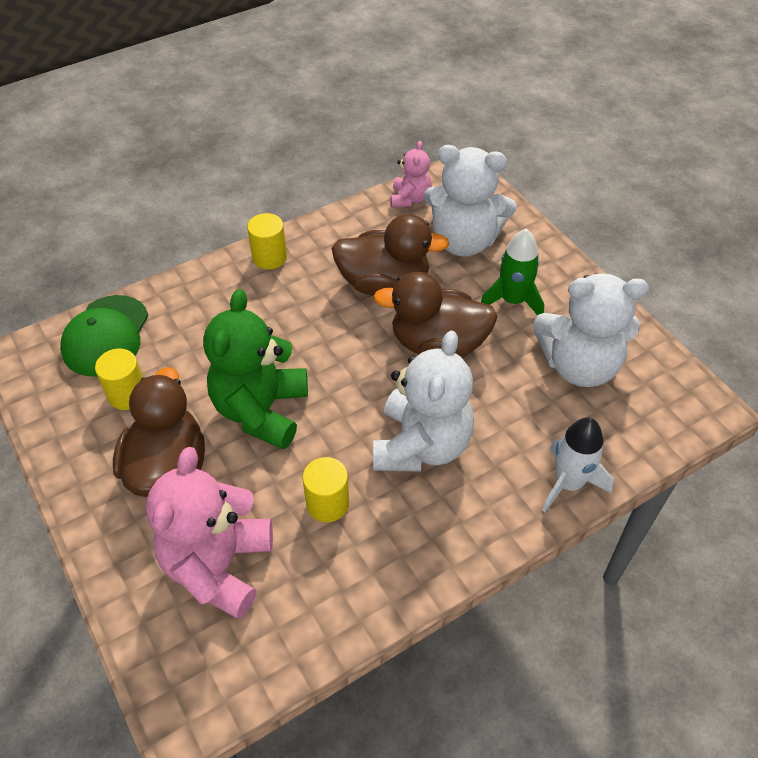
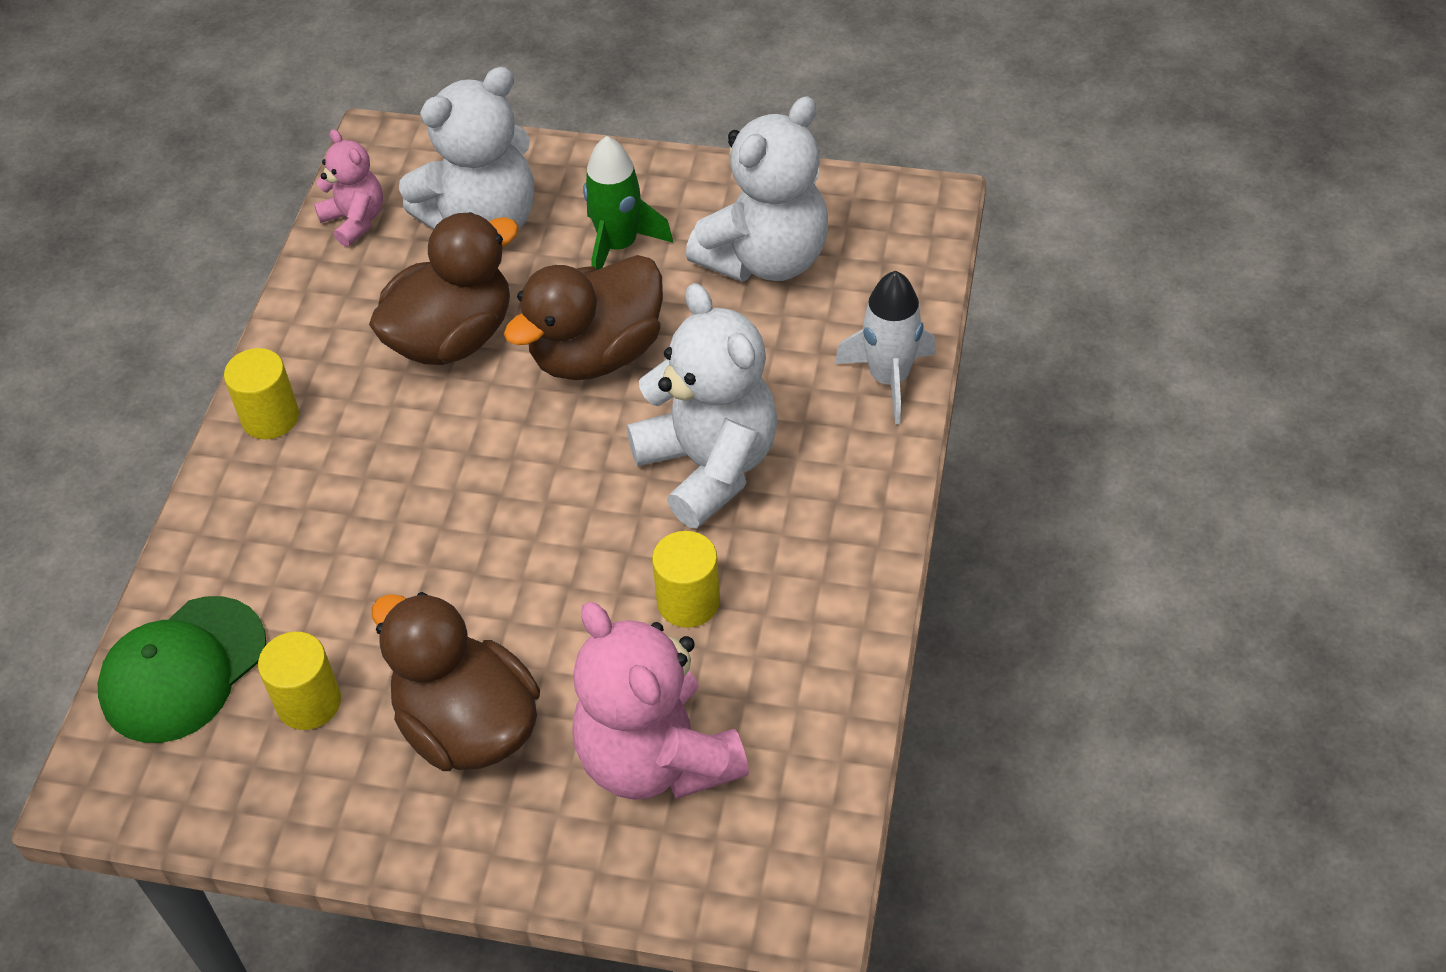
camera: 45 degrees left, 0 degrees up
(106, 336) = (183, 670): green cap -> green cap turned 75 degrees clockwise
(261, 410) = (493, 580): green teddy bear -> none

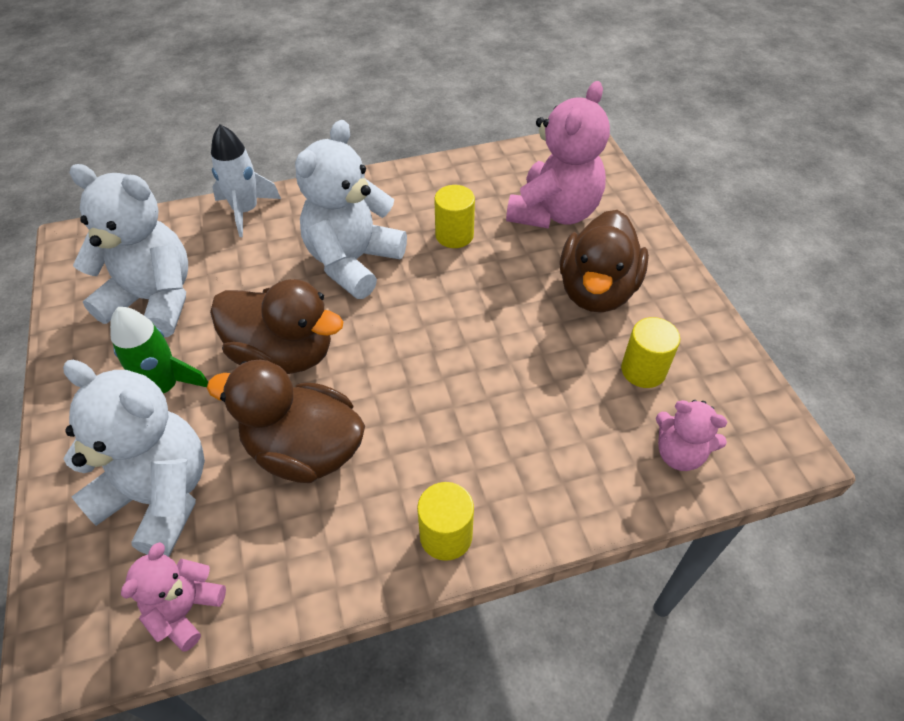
camera: 120 degrees left, 0 degrees up
(183, 670) = (679, 453): green cap -> pink teddy bear

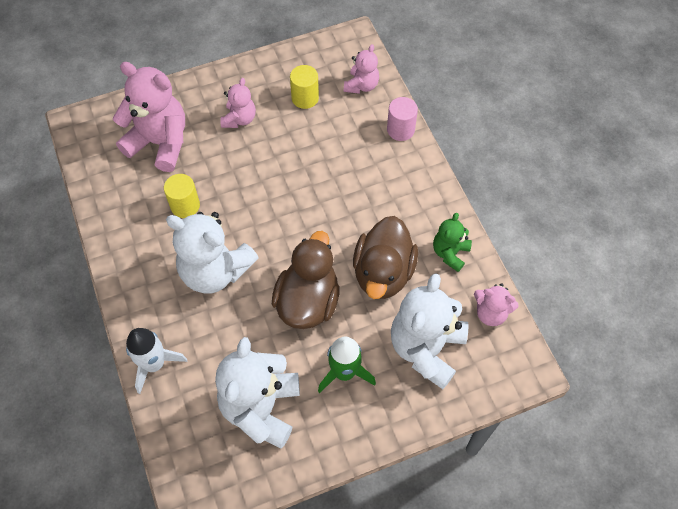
camera: 95 degrees left, 10 degrees up
(317, 557) = (450, 253): none -> green teddy bear
(446, 536) = (427, 192): yellow cylinder -> none
(583, 507) = (400, 130): none -> pink cylinder
(596, 290) = (239, 119): brown duck -> pink teddy bear

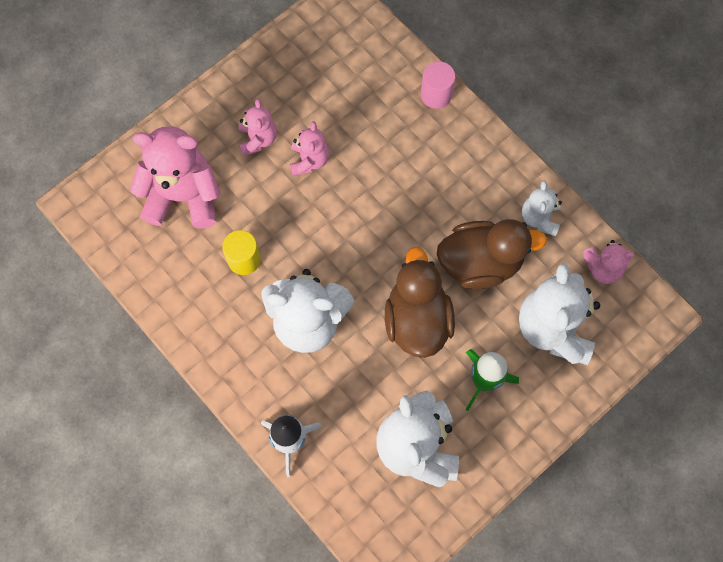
camera: 20 degrees left, 10 degrees up
(305, 98) = (318, 90): yellow cylinder -> none
(361, 85) = (373, 55): pink teddy bear -> pink teddy bear (309, 160)
(383, 273) = (480, 263): brown duck -> brown duck turned 90 degrees counterclockwise
(450, 253) = (539, 218): green teddy bear -> white teddy bear

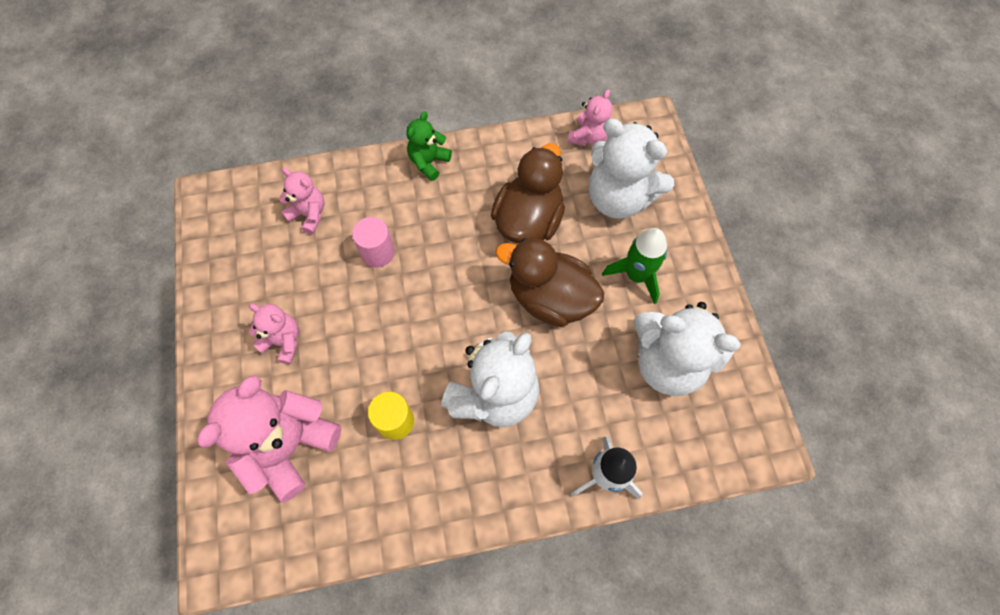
camera: 60 degrees left, 5 degrees down
(309, 160) = (338, 307): pink teddy bear -> pink teddy bear (309, 214)
(436, 94) = (353, 172): pink cylinder -> pink cylinder (378, 253)
(485, 148) = (429, 162): none -> green teddy bear
(539, 218) = (517, 157): white teddy bear -> none

